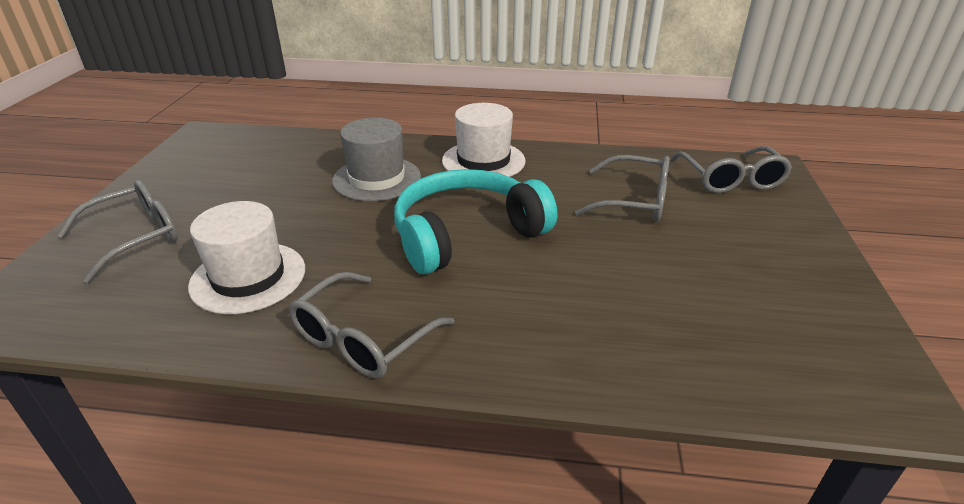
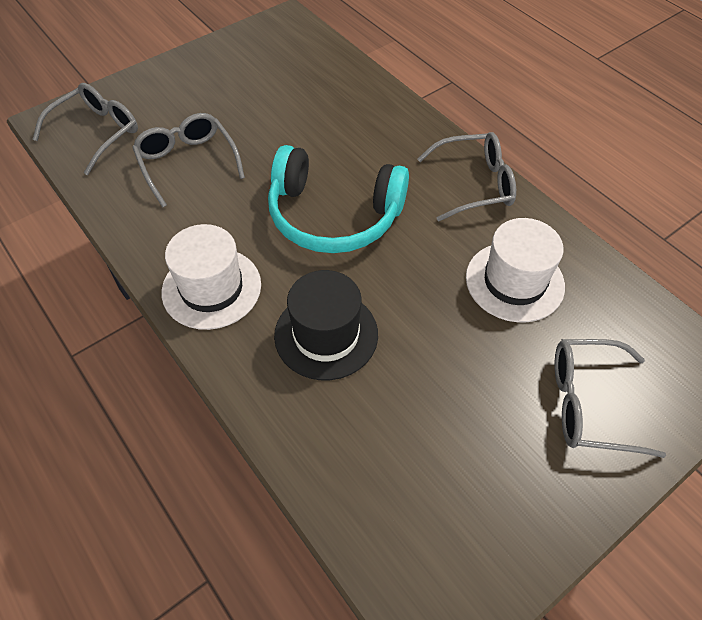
camera: 135 degrees left, 20 degrees up
(376, 179) = (326, 334): grey hat -> black hat

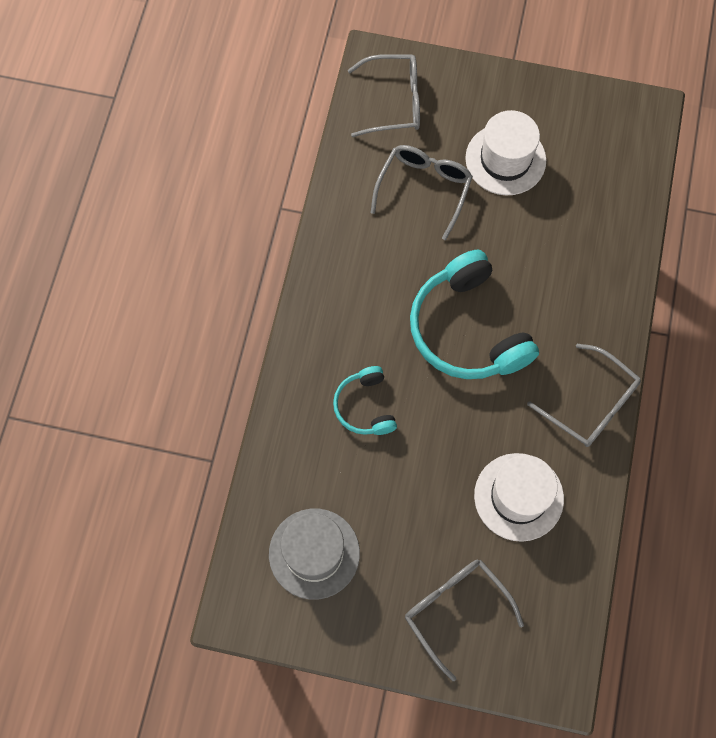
camera: 50 degrees right, 15 degrees up
(211, 288) = (337, 305): white hat -> white hat (505, 159)
(326, 334) = (365, 406): black hat -> turquoise headphones
(433, 489) = (314, 553): none -> grey hat

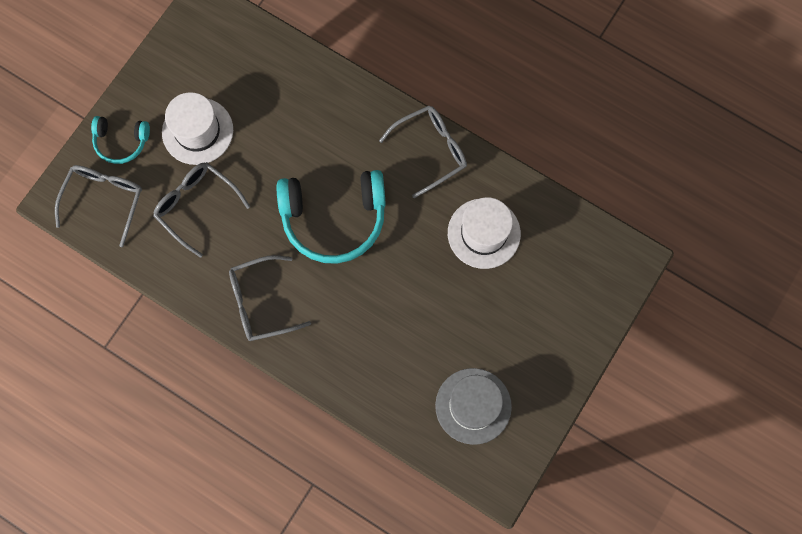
camera: 70 degrees left, 5 degrees up
(365, 406) = (368, 323): turquoise headphones -> turquoise headphones (121, 142)
(455, 610) = (553, 314): grey glasses -> grey glasses (260, 302)

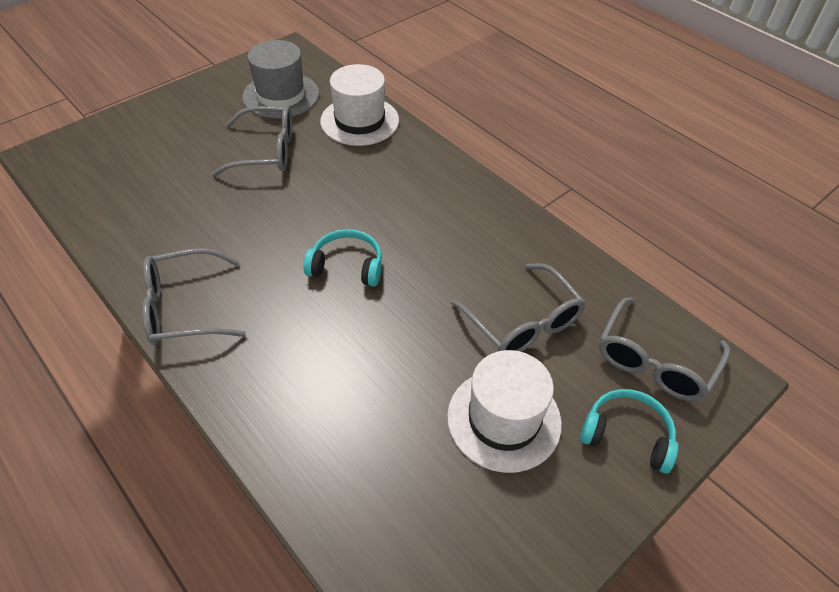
camera: 165 degrees left, 25 degrees down
(260, 302) = (464, 210): grey glasses -> grey glasses (266, 151)
(334, 219) = (347, 266): turquoise headphones -> turquoise headphones, size x0.53
(484, 233) = (179, 211): white hat -> white hat (359, 121)

